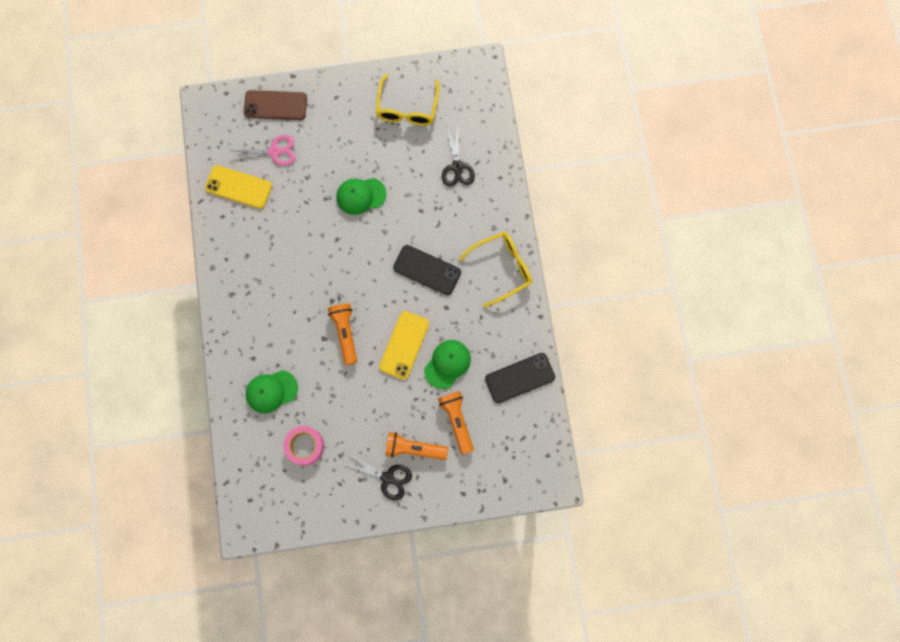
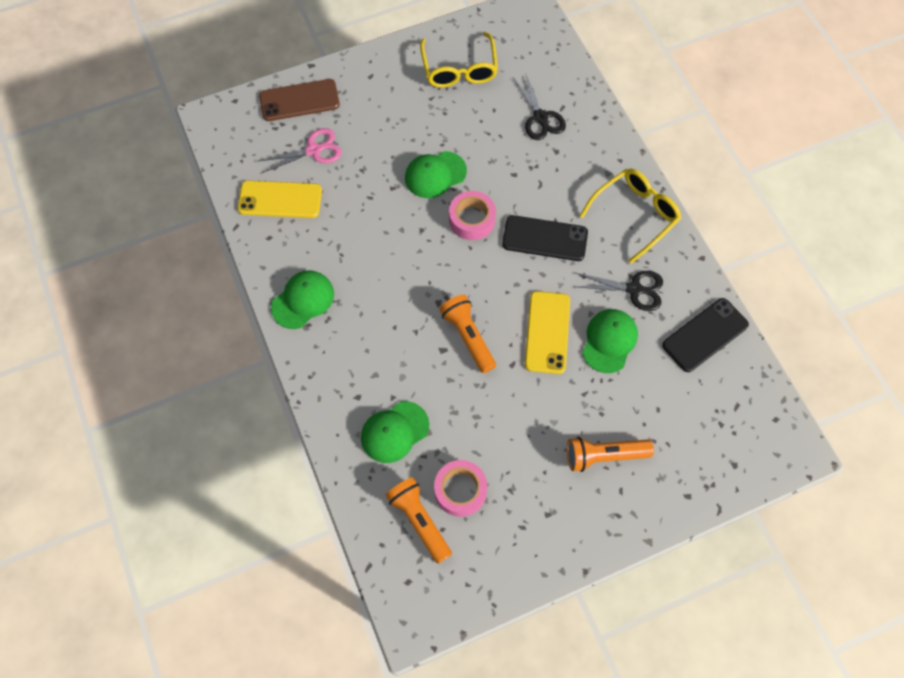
camera: 15 degrees left, 10 degrees down
(234, 273) = (303, 300): none -> green cap
(377, 240) = (472, 220): none -> pink tape
(388, 478) = (583, 502): black scissors -> black scissors (634, 289)
(457, 421) = (646, 407): orange flashlight -> orange flashlight (419, 521)

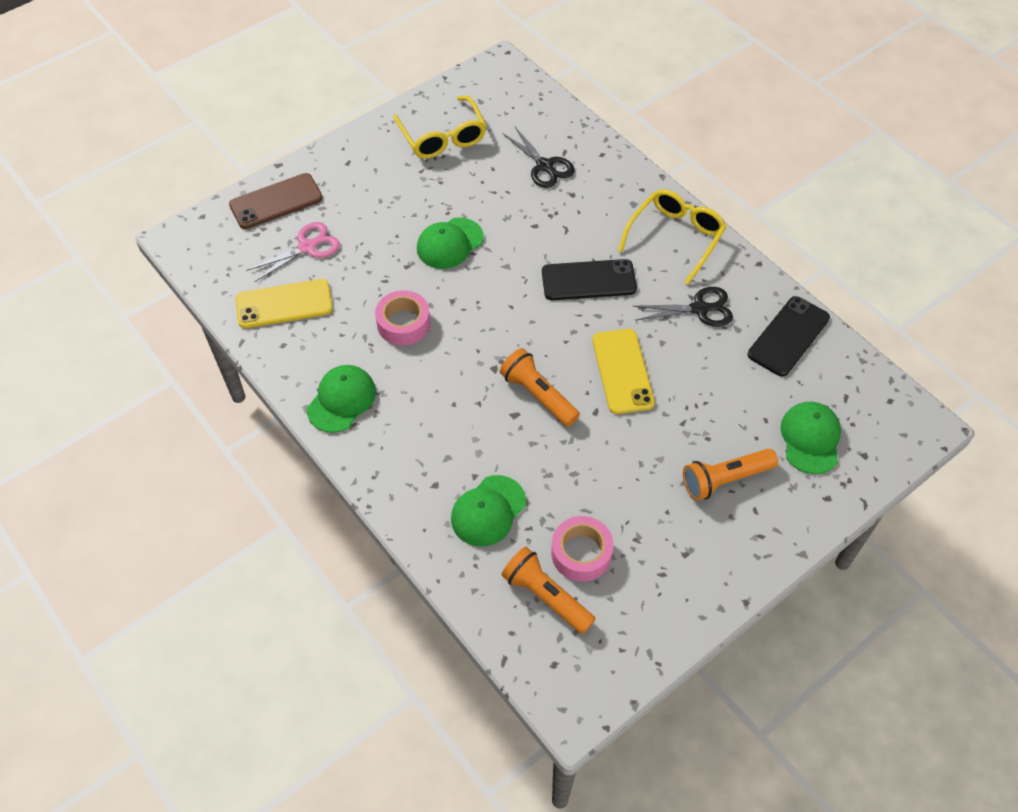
camera: 15 degrees left, 10 degrees down
(472, 220) = (504, 279): pink tape -> pink tape (403, 323)
(609, 341) = (691, 365): green cap -> green cap (810, 439)

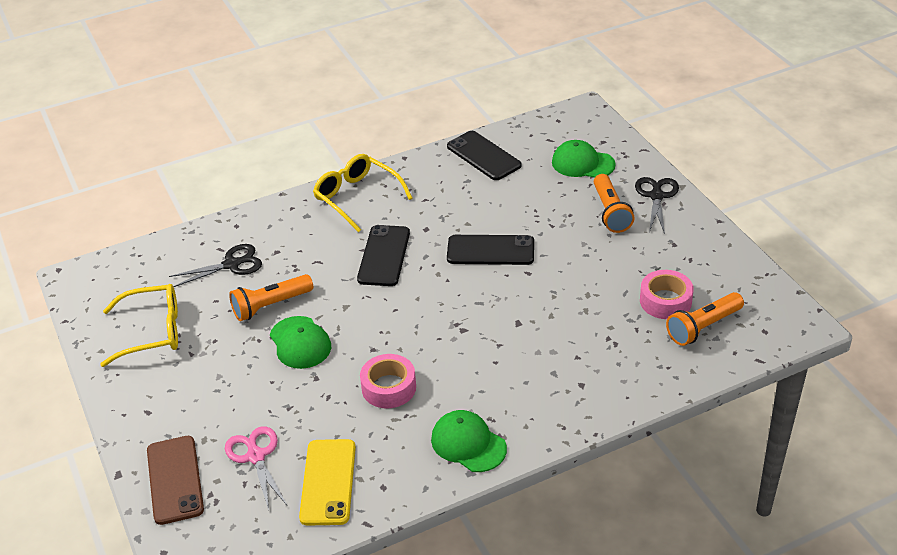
camera: 75 degrees left, 15 degrees down
(488, 511) = (615, 352): green cap -> none
(538, 395) = (501, 305): orange flashlight -> orange flashlight (270, 305)
(622, 371) = (490, 250): yellow phone -> black phone
(700, 309) = (439, 196): black scissors -> black scissors (656, 196)

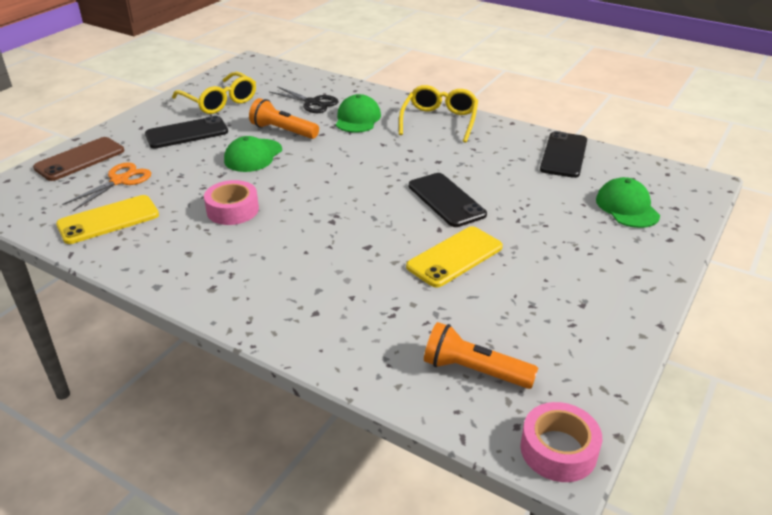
camera: 55 degrees right, 5 degrees down
(255, 456) = (120, 180): pink scissors -> orange scissors
(384, 256) = (384, 155): black phone -> black phone (187, 133)
(468, 444) = (191, 273): green cap -> green cap (357, 119)
(571, 280) = (455, 257): none -> yellow phone
(610, 212) = (579, 247): orange flashlight -> none
(656, 196) = (641, 267): black scissors -> none
(665, 301) = (487, 328): pink tape -> pink tape (558, 450)

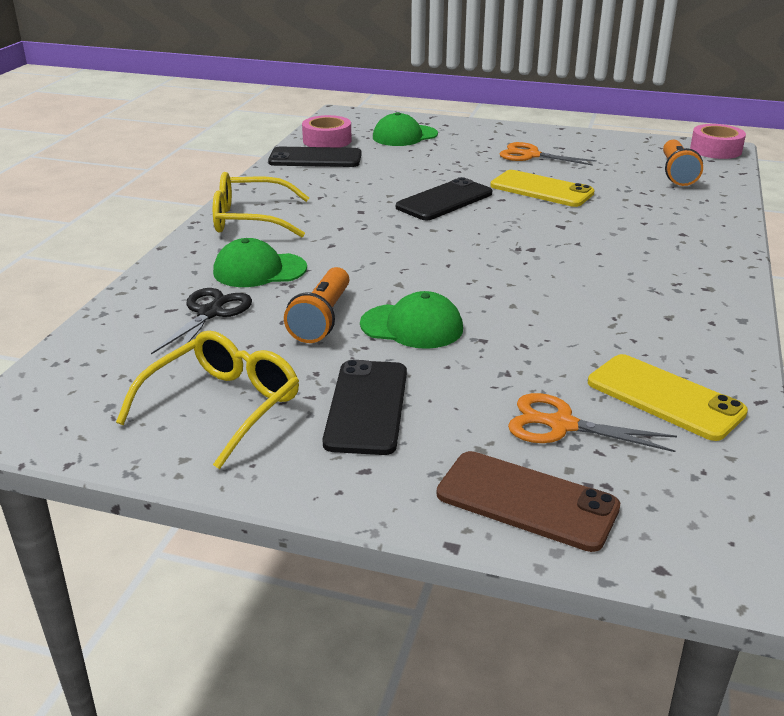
camera: 105 degrees left, 5 degrees down
(187, 133) = (366, 407): black phone -> black phone turned 45 degrees clockwise
(232, 210) = (559, 310): pink tape -> pink tape (327, 140)
(556, 274) = (530, 155): none -> orange scissors

